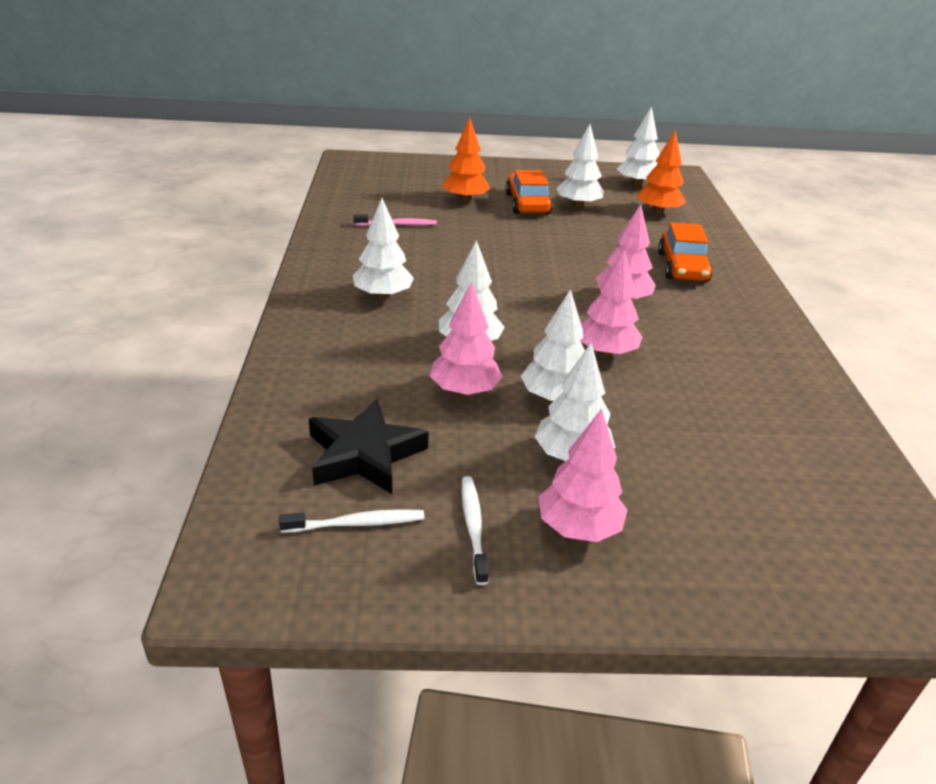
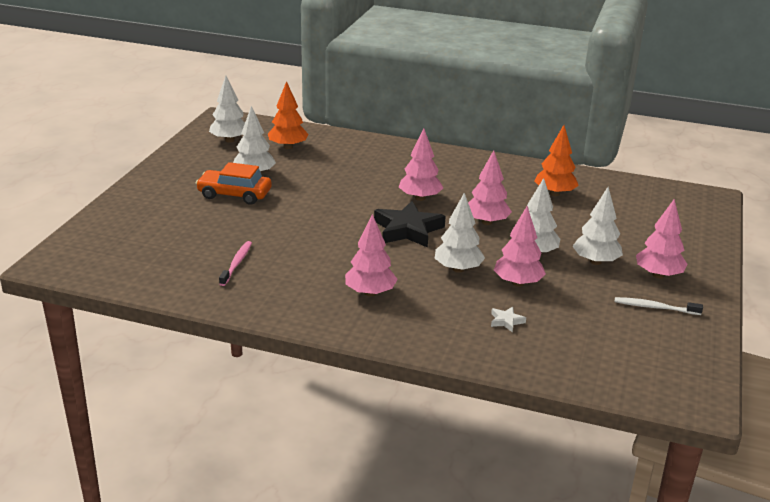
camera: 70 degrees left, 5 degrees down
(357, 523) = (648, 347): white toothbrush -> none
(364, 454) = (581, 334): black star -> black star (408, 230)
(367, 390) = (506, 321): none -> white star
(383, 296) = (370, 293): white tree -> pink tree
(465, 200) = (205, 221): orange tree -> orange tree (554, 193)
(682, 267) = (383, 164): orange car -> none

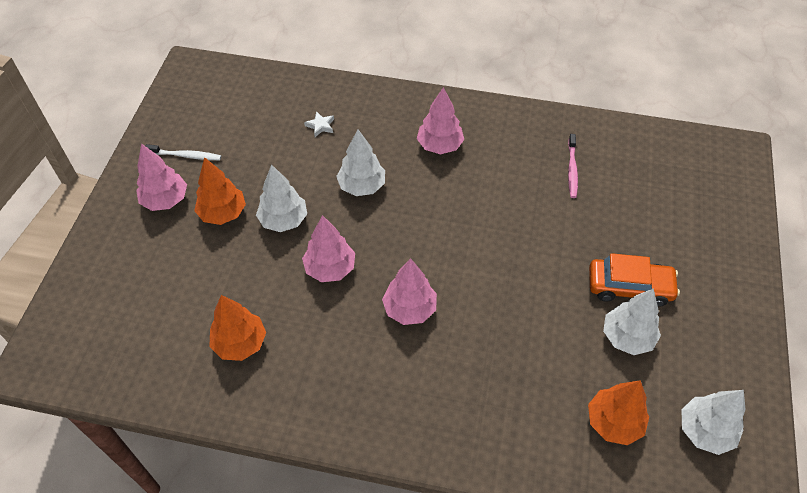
camera: 175 degrees right, 25 degrees up
(408, 230) = (417, 243): black star -> none
(518, 283) = (305, 173): pink tree -> none
(595, 262) = (223, 213): white tree -> orange tree

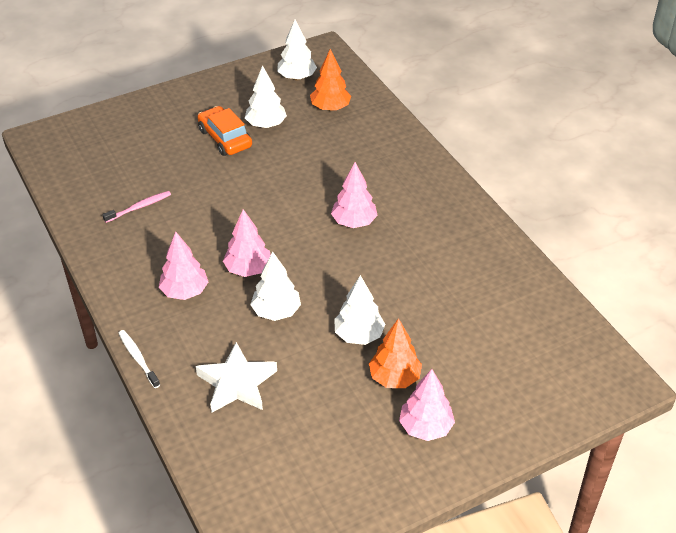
camera: 130 degrees left, 10 degrees down
(186, 156) = (368, 454): white toothbrush -> white toothbrush (138, 358)
(240, 343) = (476, 285): orange tree -> none
(320, 126) = (237, 383): white star -> white star, size x2.30
(330, 268) = (369, 280): pink tree -> pink tree (248, 269)

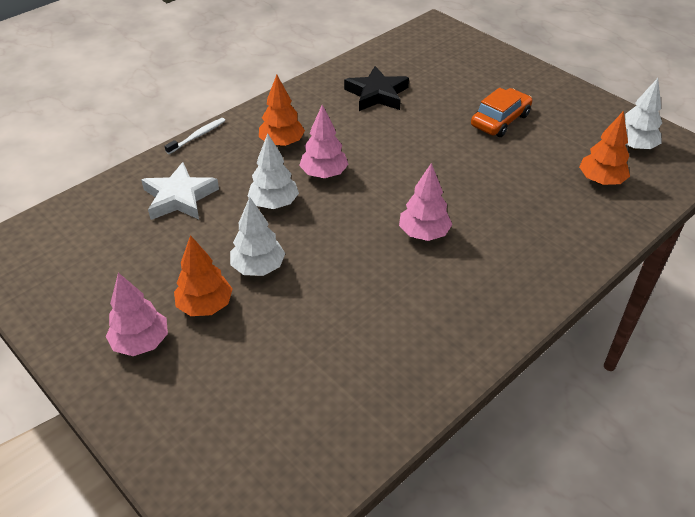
camera: 75 degrees right, 0 degrees up
(139, 207) = (377, 94): pink toothbrush -> black star
(185, 291) = (282, 143): pink tree -> orange tree
(266, 125) = (539, 142): white tree -> none

